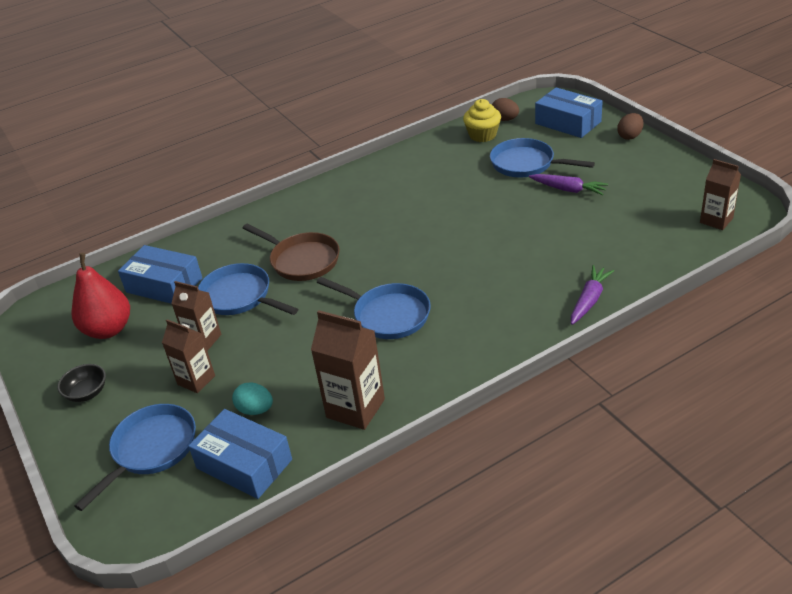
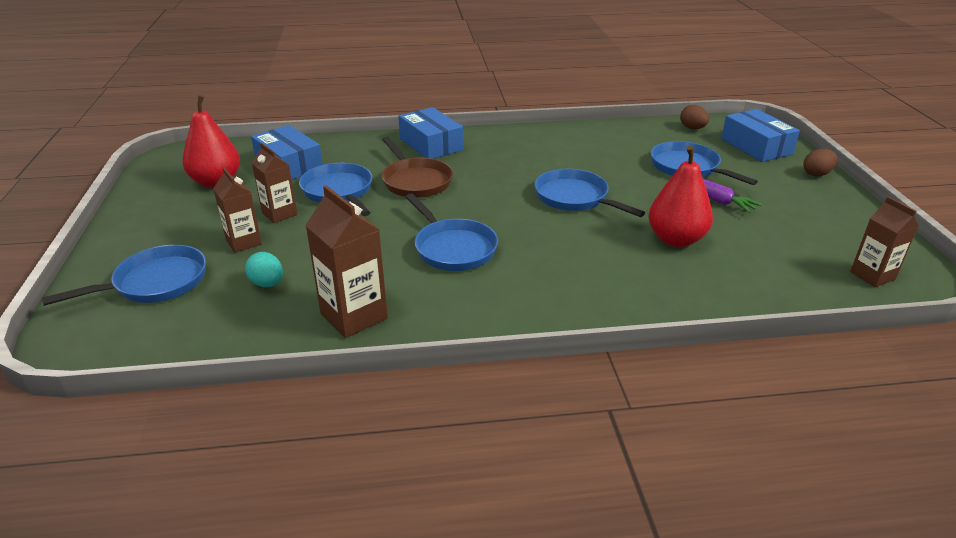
camera: 20 degrees right, 5 degrees down
(87, 393) = (154, 221): black bowl -> none
(244, 464) = (215, 325): blue box -> blue box (431, 144)
(454, 228) = (575, 198): none -> blue pan
(482, 135) = (661, 134): yellow cupcake -> none
(559, 240) = (675, 239): none -> red pear
(589, 300) = (669, 303): purple carrot -> none

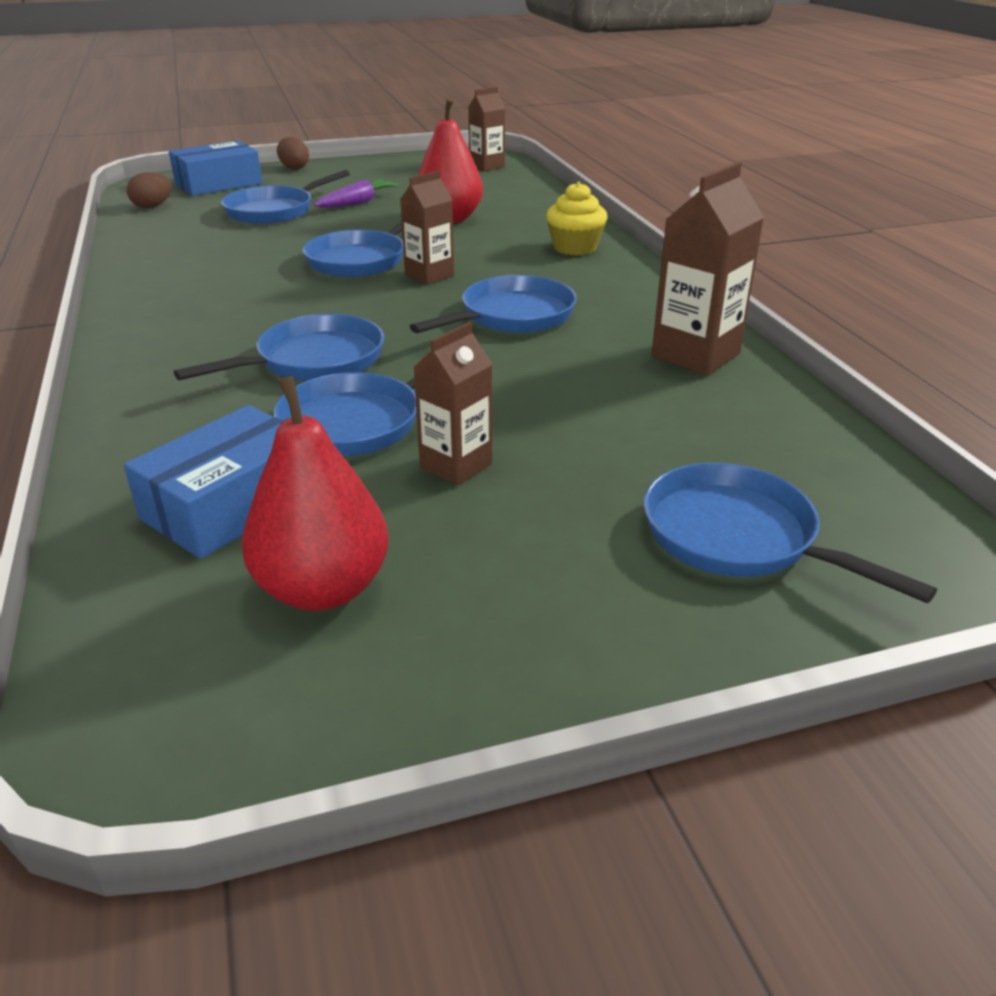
camera: 100 degrees left, 0 degrees up
(243, 242) = (567, 479): brown carton -> brown carton (429, 275)
(267, 284) = (670, 427): turquoise egg -> none
(415, 181) = (313, 361): brown pan -> blue pan
(431, 144) = (159, 364): blue box -> none
(594, 296) = (575, 248): none -> yellow cupcake

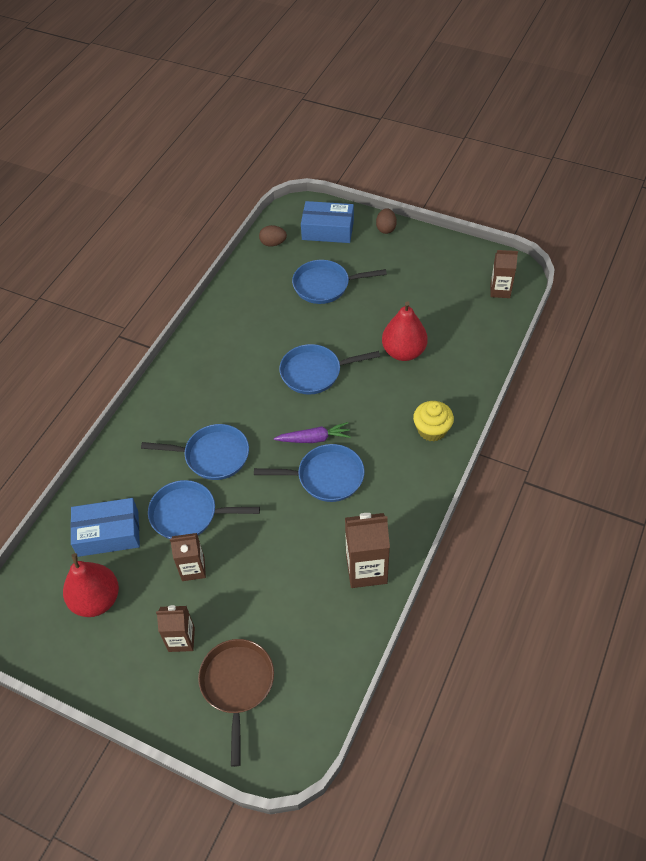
camera: 45 degrees right, 20 degrees up
(357, 202) = (376, 300): purple carrot -> purple carrot (314, 438)
(429, 275) = (330, 411): brown carton -> brown carton (181, 639)
(738, 537) = (237, 685): blue pan -> brown pan

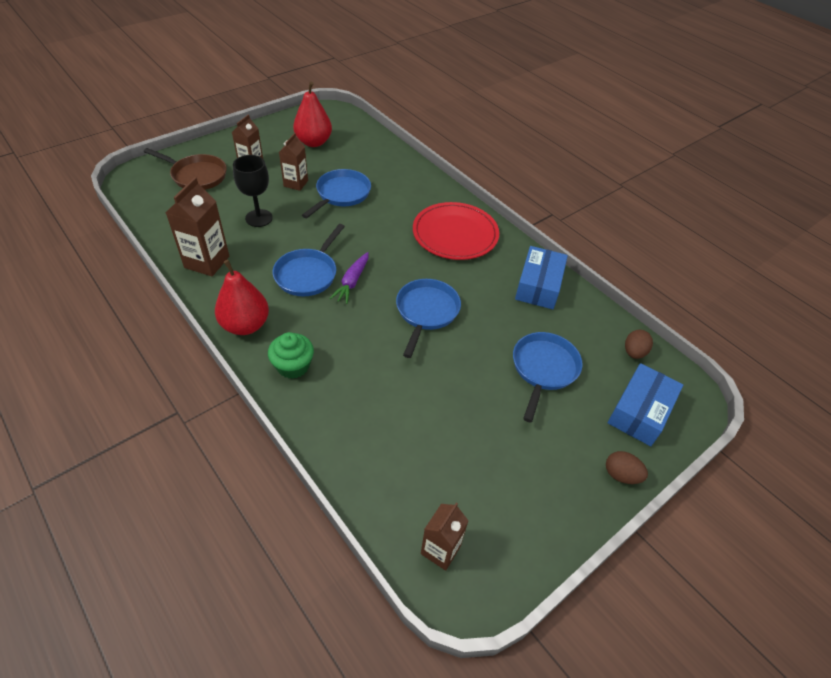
camera: 110 degrees right, 5 degrees down
(108, 533) = (358, 158): blue box -> blue box (538, 285)
(198, 392) = (455, 234): none -> red plate
(212, 455) = (383, 221): blue pan -> none
(274, 567) = (259, 218): none -> black goblet
(403, 352) = (405, 392): red pear -> red pear (245, 325)
(432, 430) = (293, 366): yellow cupcake -> green cupcake

